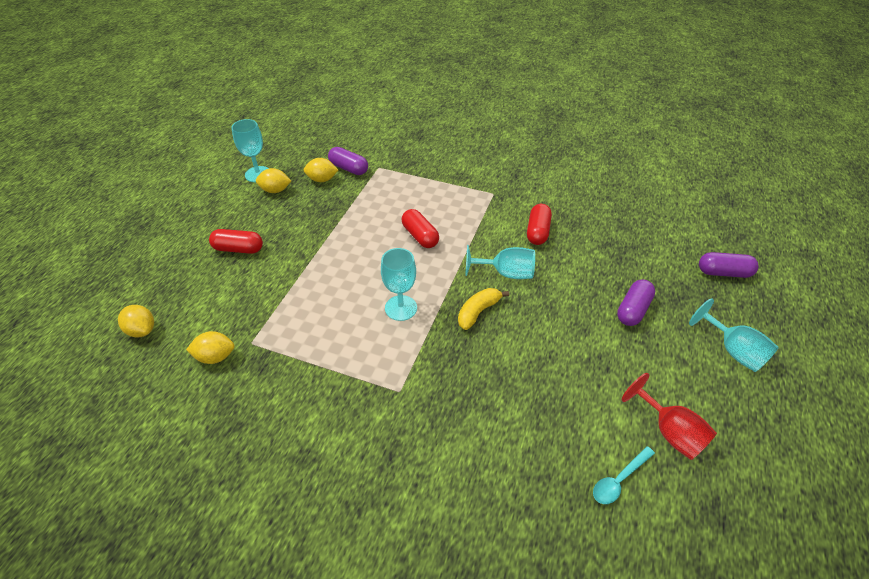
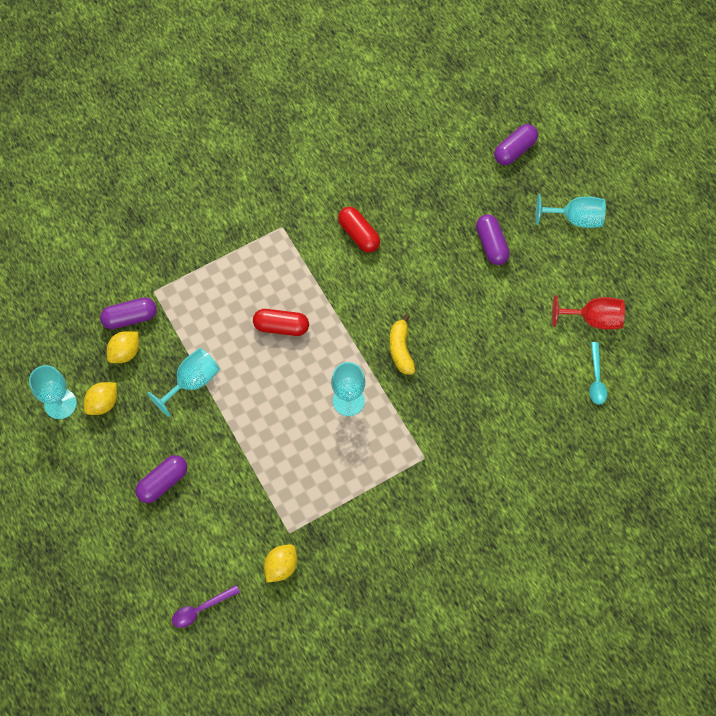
camera: 50 degrees left, 20 degrees up
(142, 330) = (201, 609): yellow lemon -> purple spoon
(238, 249) = (163, 482): red capsule -> purple capsule
(506, 273) = (381, 297): turquoise goblet -> turquoise goblet (192, 382)

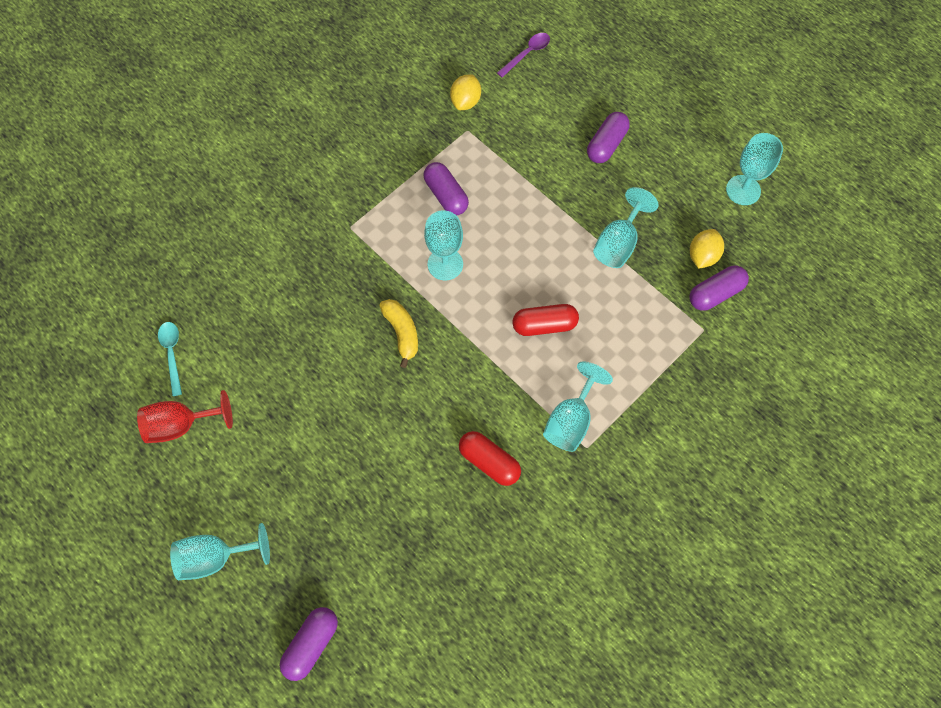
camera: 165 degrees right, 0 degrees up
(103, 403) = (700, 201): yellow lemon -> none
(287, 248) = (571, 420): none -> turquoise goblet
(491, 245) = (320, 491): purple capsule -> purple capsule (446, 195)

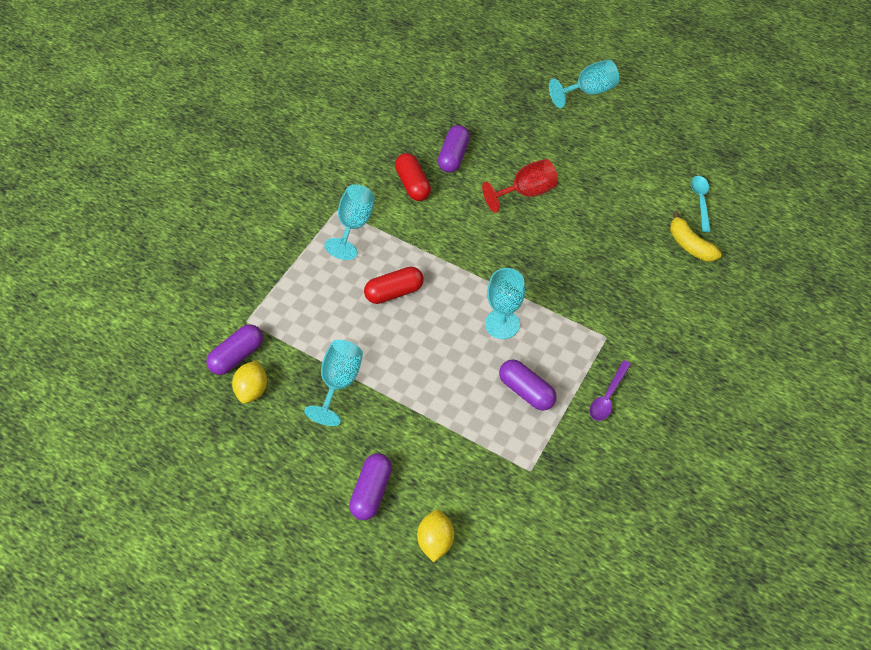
camera: 165 degrees right, 10 degrees down
(172, 354) = (700, 201): turquoise spoon -> turquoise spoon turned 150 degrees counterclockwise
(181, 425) = (661, 158): red goblet -> red goblet (526, 192)
(311, 644) = (500, 64): purple capsule -> purple capsule (453, 156)
(402, 333) = (518, 258): yellow banana -> yellow banana (690, 245)
(465, 102) = (545, 507): yellow lemon -> yellow lemon (435, 541)
(489, 462) = (413, 184): red capsule -> red capsule turned 45 degrees clockwise
(527, 54) = (494, 595): purple spoon -> purple spoon (608, 396)
(743, 190) = (212, 473): turquoise goblet -> none

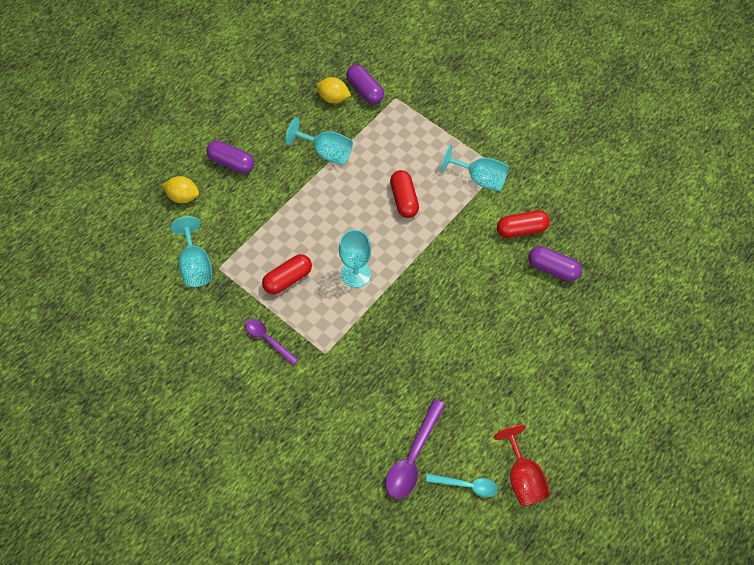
camera: 100 degrees right, 5 degrees up
(526, 192) = (499, 323): red goblet -> red goblet (522, 478)
(526, 391) = (288, 279): purple capsule -> red capsule
(588, 92) = (634, 414): turquoise goblet -> turquoise goblet (195, 265)
(690, 245) = (413, 457): yellow banana -> purple spoon

